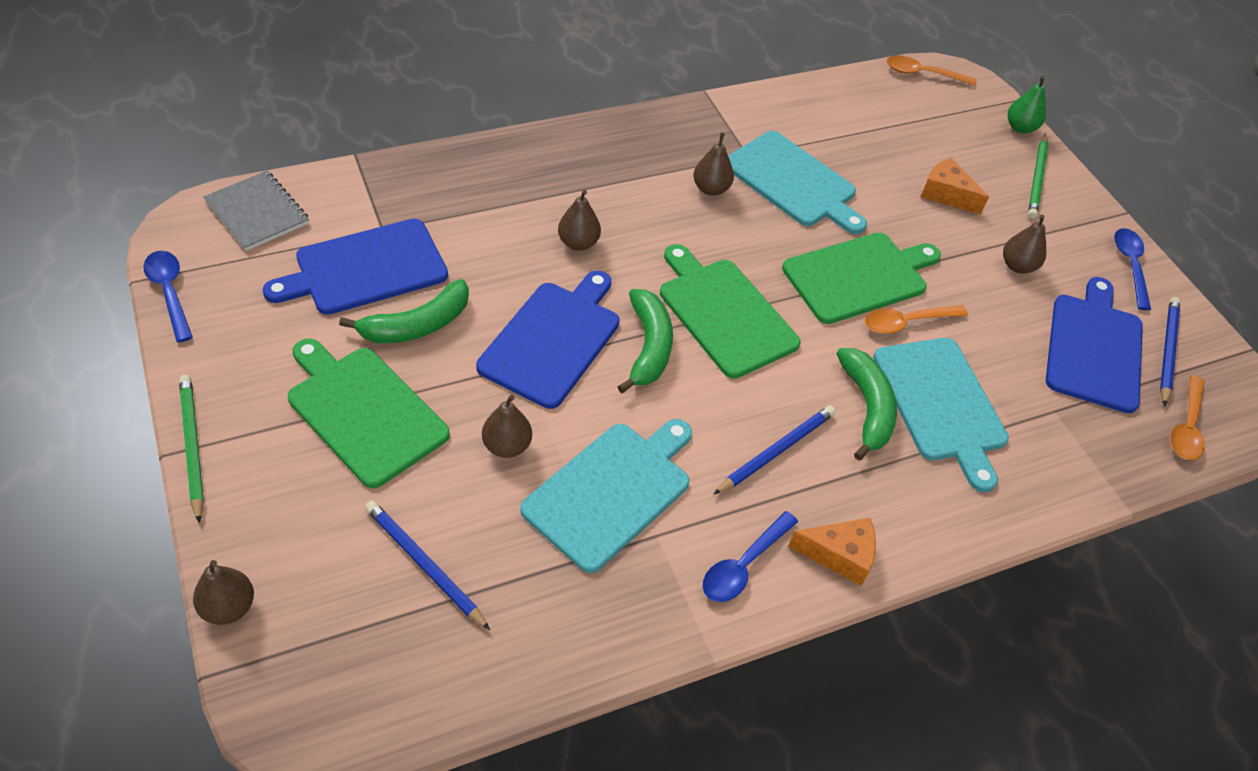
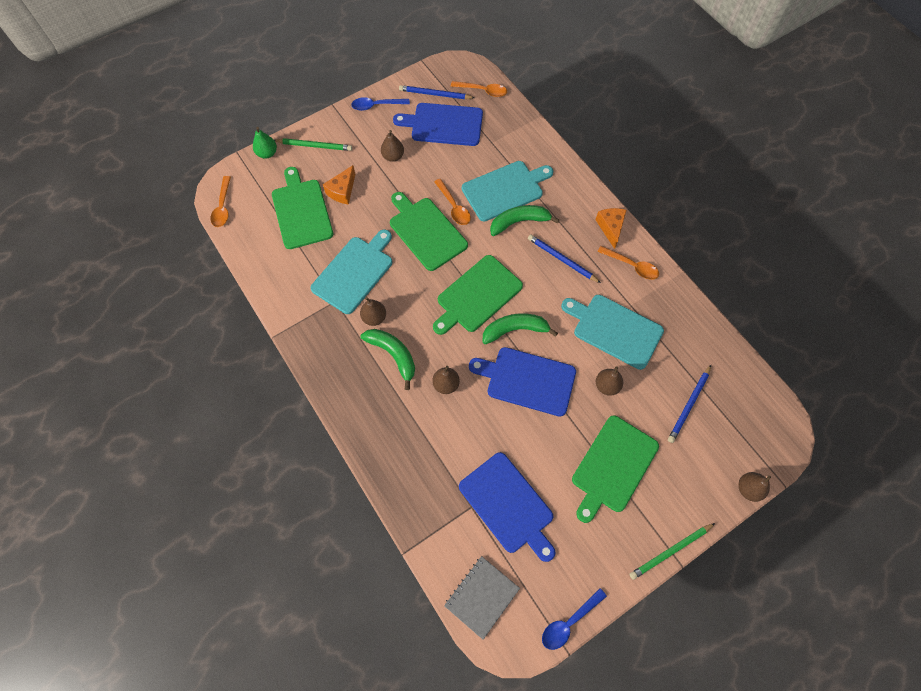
camera: 95 degrees left, 15 degrees up
(417, 325) = (542, 458): green banana -> green banana (393, 355)
(743, 565) = (631, 266): blue spoon -> orange spoon
(910, 146) = (301, 211): none -> green cutting board

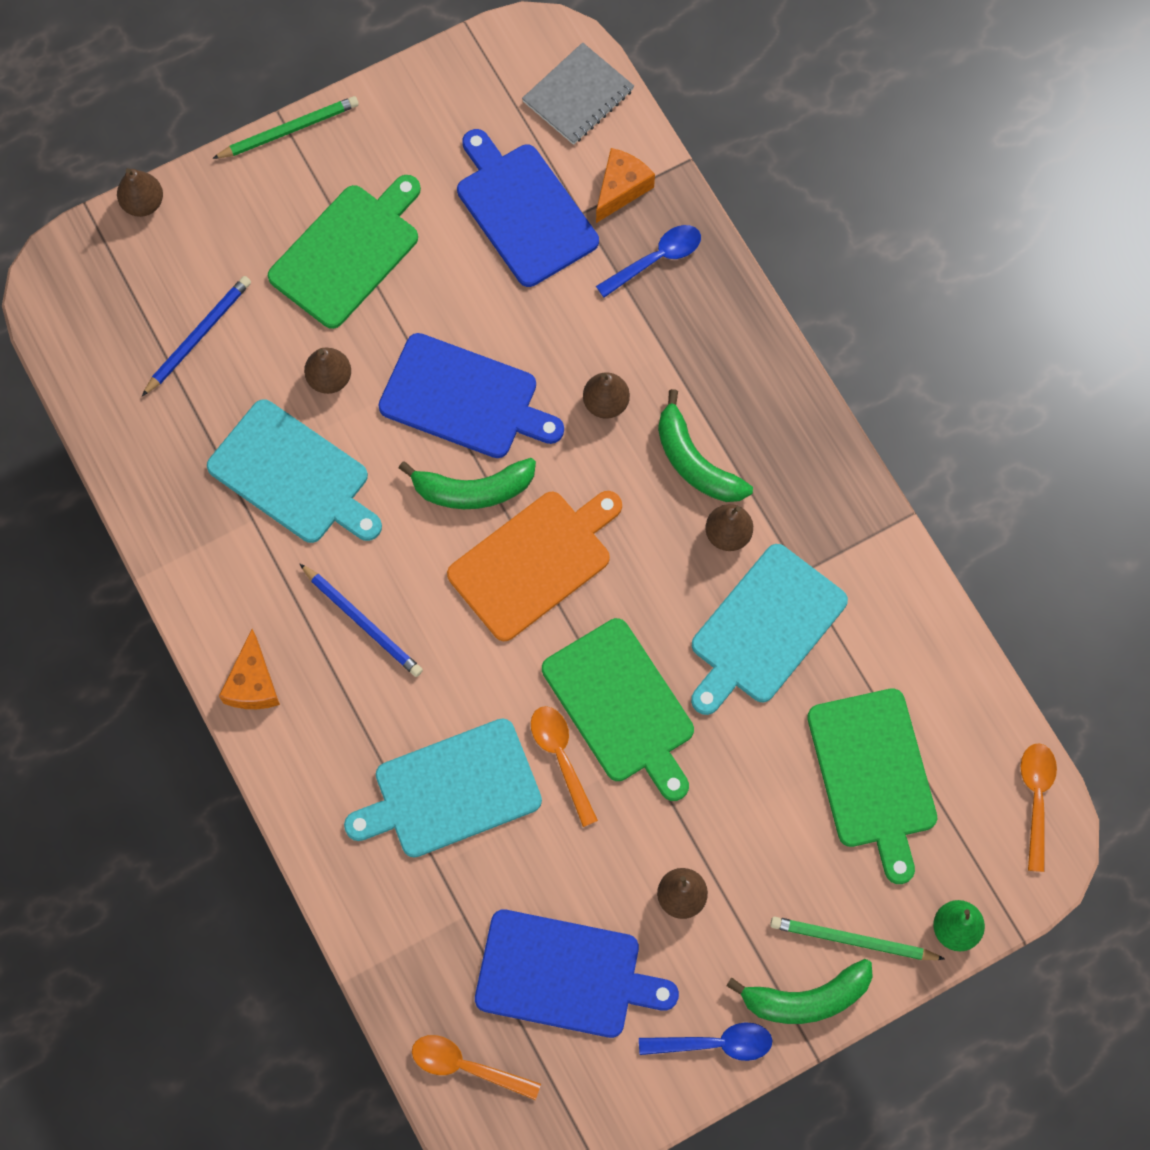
camera: 175 degrees left, 5 degrees up
(342, 191) = (790, 817): orange cheese -> orange cheese (621, 189)
(435, 94) = (578, 1065): blue pencil -> none
(477, 295) = (534, 562): green cutting board -> orange cutting board
(519, 222) = (433, 712): green banana -> green banana (806, 998)
(569, 622) = (457, 56): blue spoon -> blue spoon (656, 259)
(631, 266) = (231, 597): orange spoon -> none

